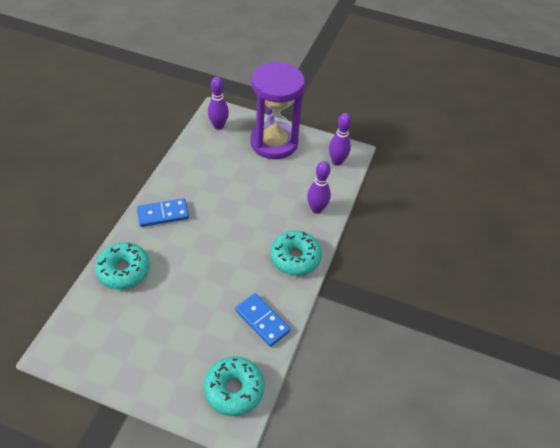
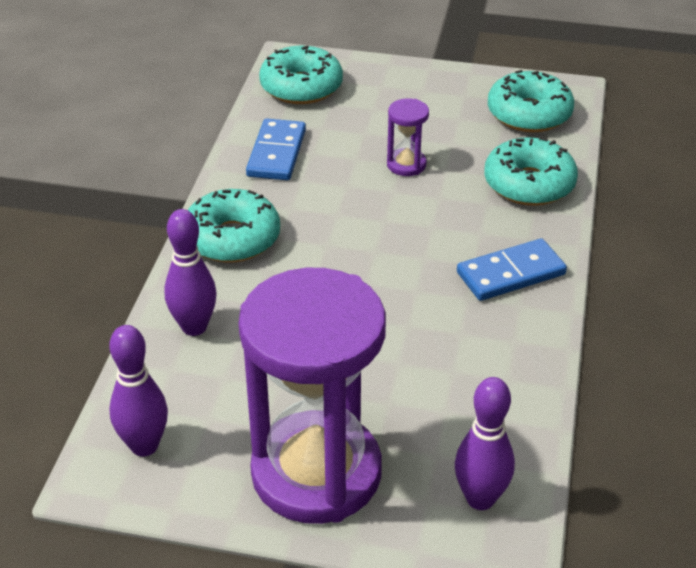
camera: 175 degrees right, 10 degrees down
(91, 332) = (529, 114): none -> turquoise donut
(187, 298) = (406, 165): none -> purple hourglass
(262, 321) = (277, 153): blue domino -> blue domino turned 60 degrees clockwise

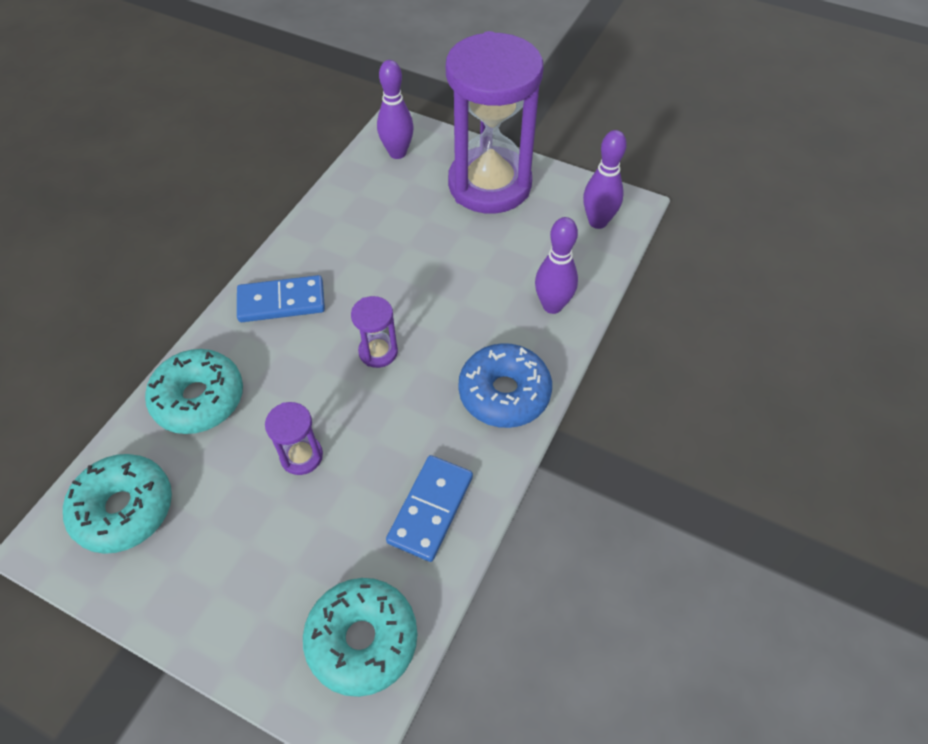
camera: 165 degrees left, 15 degrees up
(232, 238) = (504, 393): turquoise donut -> blue donut
(377, 249) = (378, 352): none -> purple hourglass

